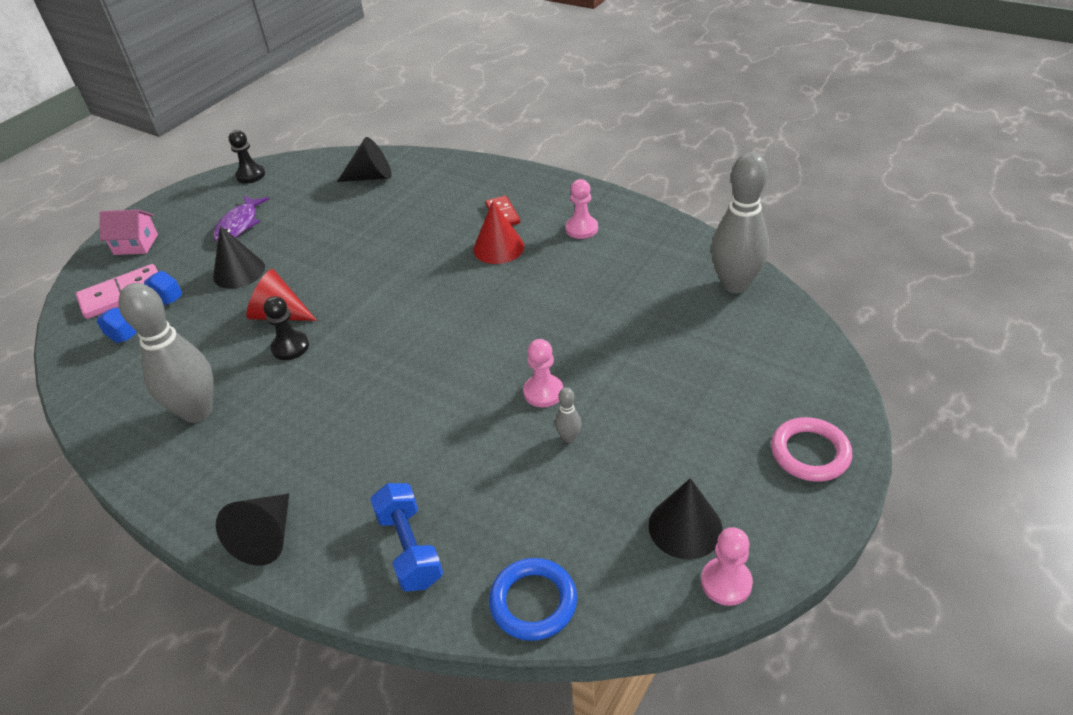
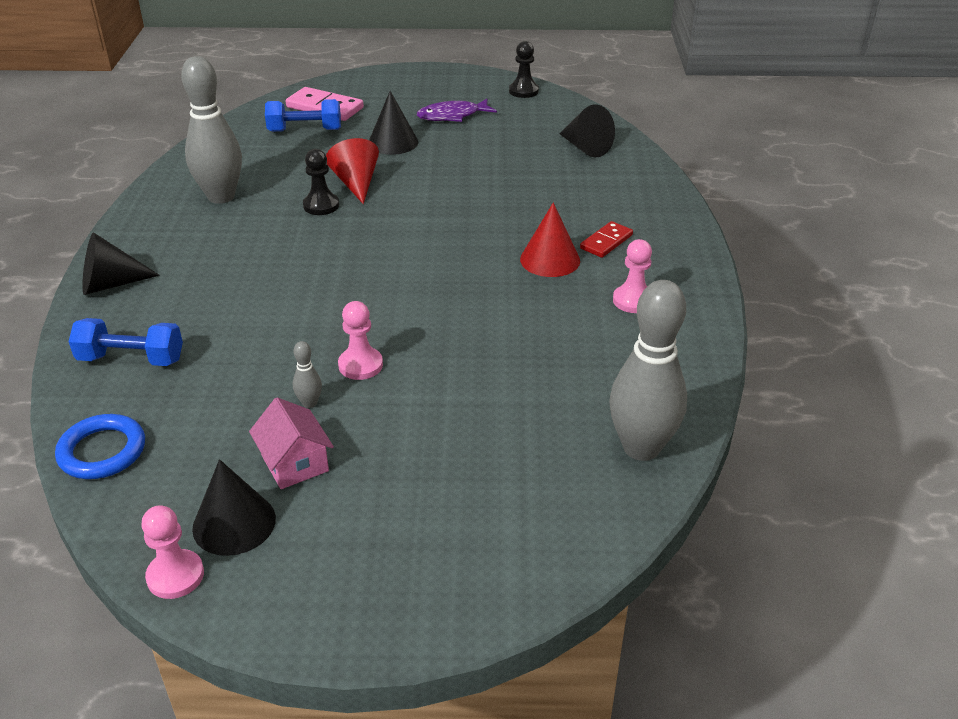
camera: 55 degrees right, 5 degrees down
(136, 244) = (386, 85): pink house -> pink house (295, 463)
(410, 548) = (131, 359): blue dumbbell -> blue dumbbell turned 60 degrees clockwise
(810, 453) = (394, 594): pink ring -> none

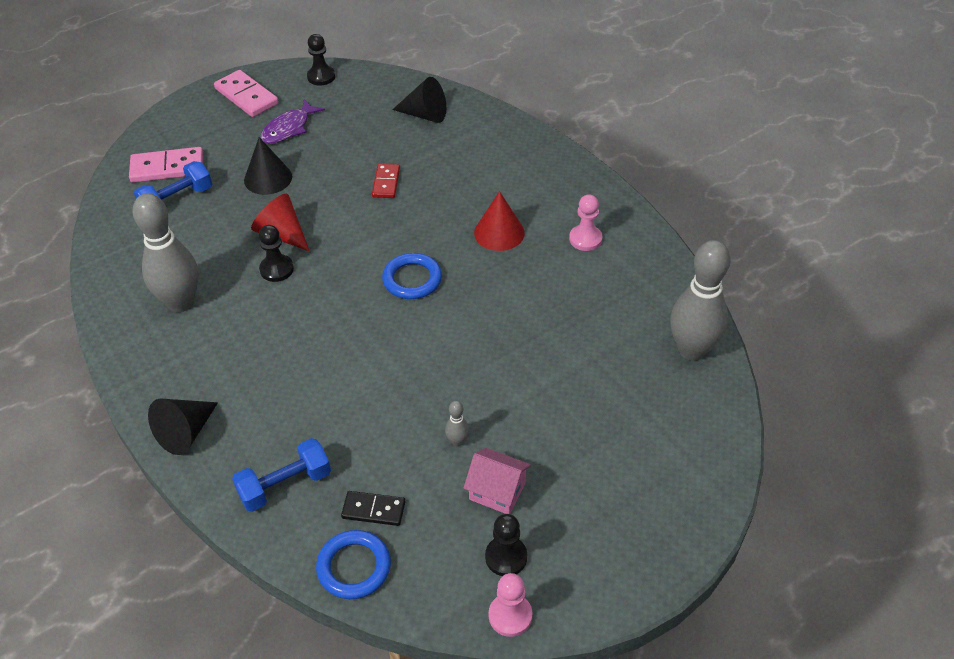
camera: 35 degrees left, 10 degrees up
(173, 417) = (373, 510): none -> black domino
(234, 523) = (506, 557): black cone -> black pawn
(360, 365) = (459, 391): pink pawn -> none
(425, 261) = (412, 279): none -> blue ring
(444, 84) = (246, 96): none -> pink domino
(606, 242) = (522, 197): red domino -> red domino (386, 183)

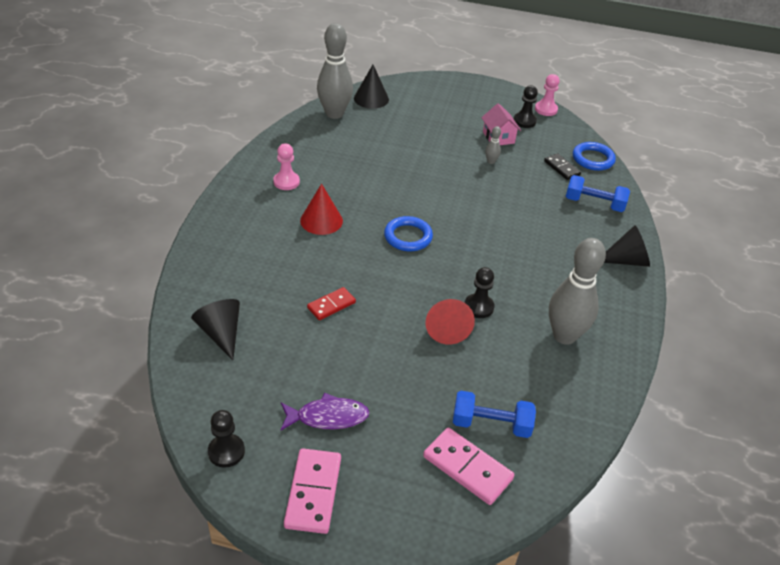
camera: 135 degrees left, 5 degrees down
(268, 178) = (402, 382): black cone -> black cone (371, 98)

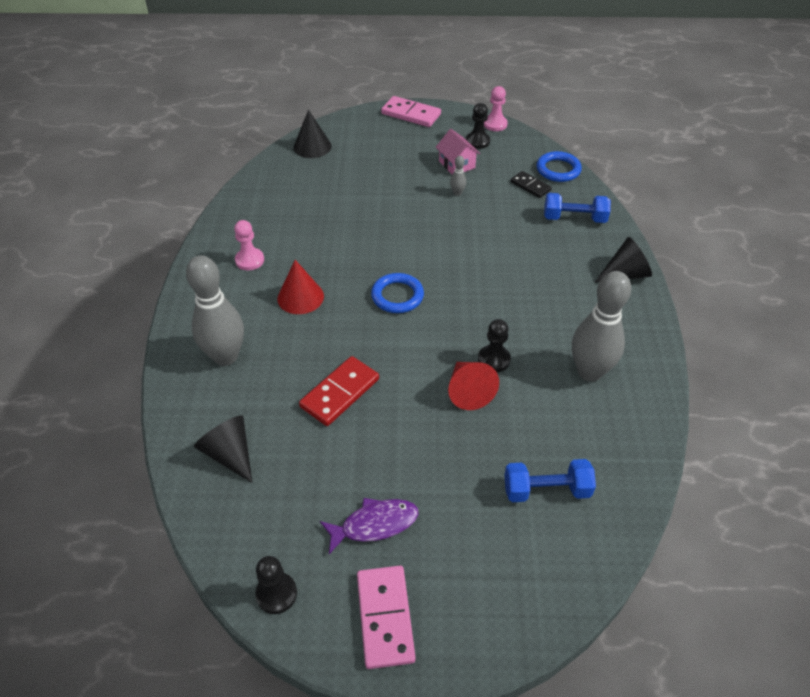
camera: 10 degrees left, 5 degrees up
(331, 305) = (340, 393): red domino -> red domino, size x1.59
(334, 114) = (278, 171): grey bowling pin -> grey bowling pin (225, 356)
(467, 468) = (537, 546): pink domino -> pink domino (411, 114)

